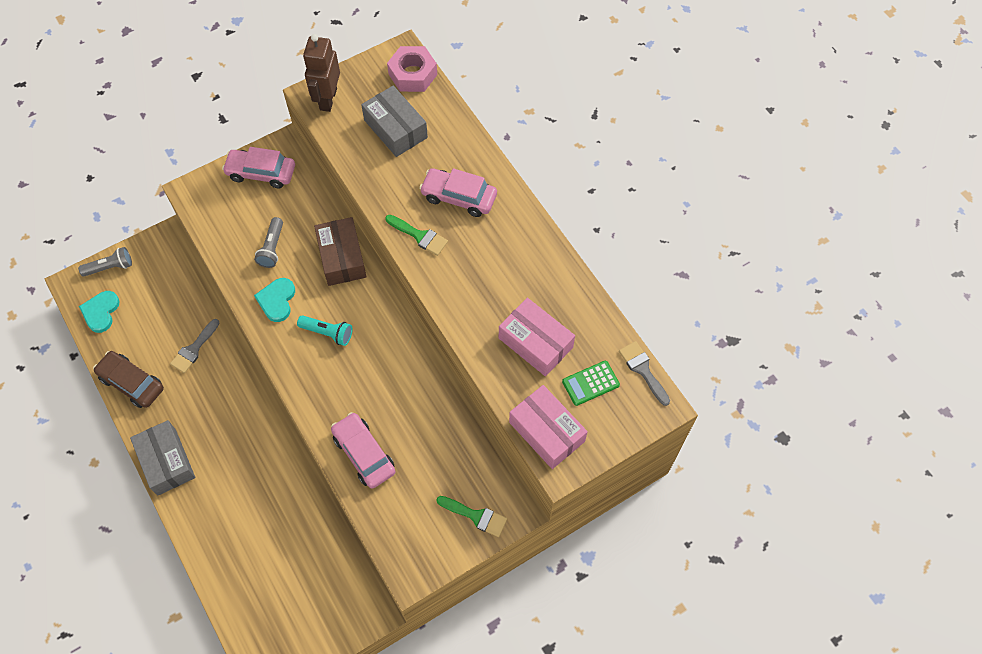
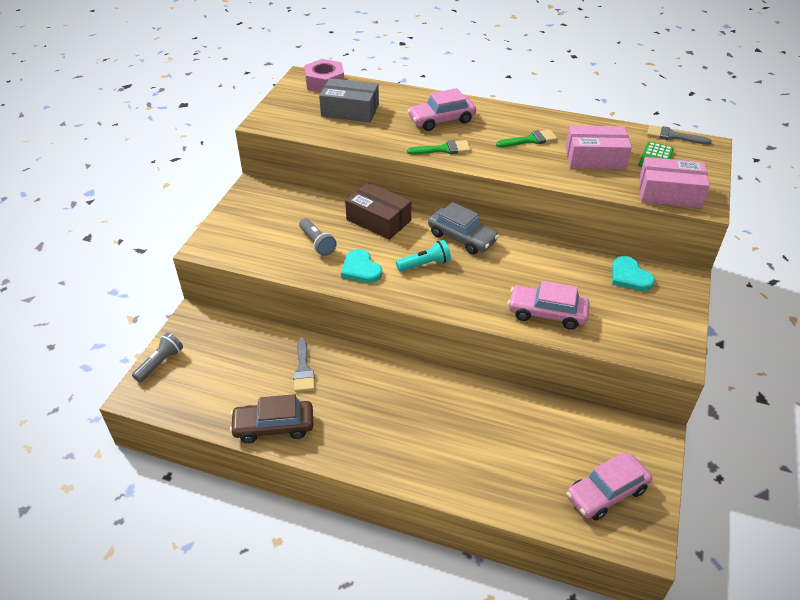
camera: 40 degrees left, 20 degrees down
(101, 312) = (186, 397): turquoise heart -> turquoise heart (629, 276)
(166, 462) = (372, 459): grey box -> none
(261, 173) = (253, 209): pink car -> pink car (606, 493)
(328, 99) = (278, 118): brown robot -> none
(386, 327) = (462, 237): none -> grey car
(476, 516) = (667, 296): green brush -> green brush (530, 140)

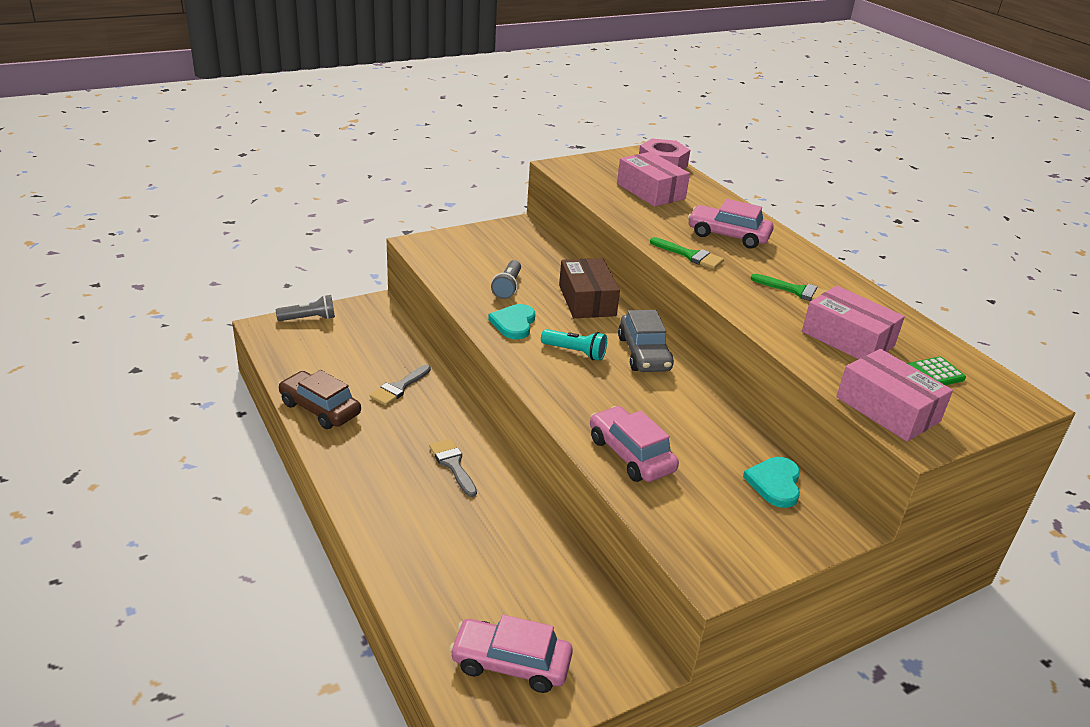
camera: 40 degrees right, 10 degrees down
(350, 110) = (650, 191): grey box -> pink box
(673, 136) = (988, 370): grey brush -> grey brush (453, 465)

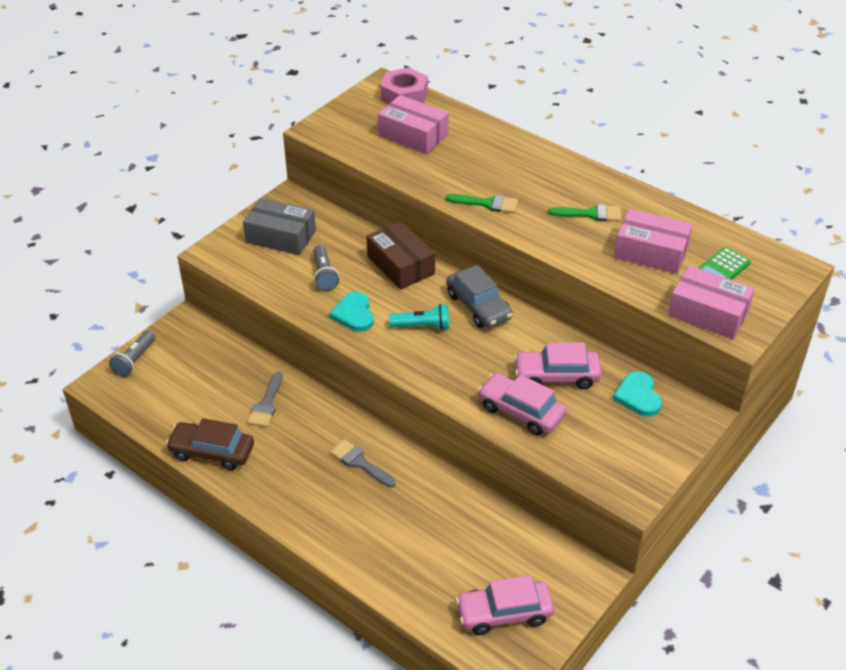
camera: 20 degrees left, 10 degrees up
(309, 318) = (134, 360): grey flashlight -> grey flashlight turned 150 degrees clockwise
(489, 249) = (281, 236): none -> grey box
(728, 235) = (506, 168): pink car -> pink car (556, 376)

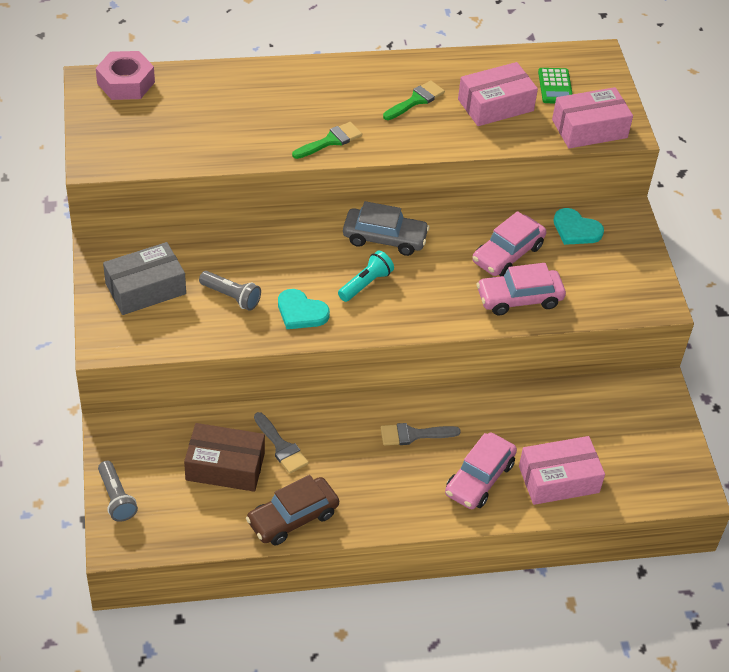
camera: 50 degrees left, 5 degrees up
(400, 265) = (280, 245): brown box -> brown box (225, 466)
(413, 135) = (187, 116): pink box -> pink box (558, 479)
(504, 613) = (642, 459): pink car -> pink car (479, 478)

